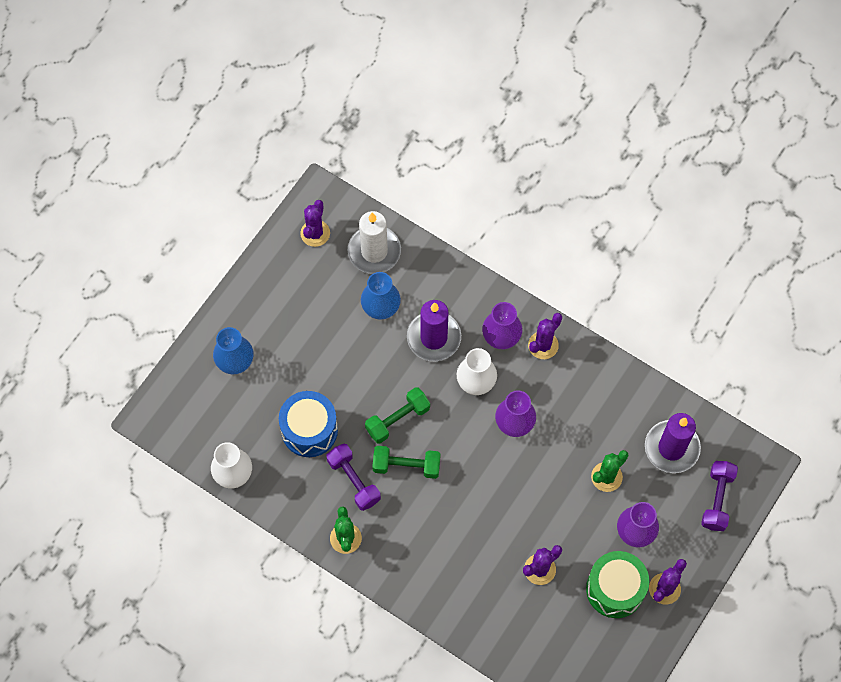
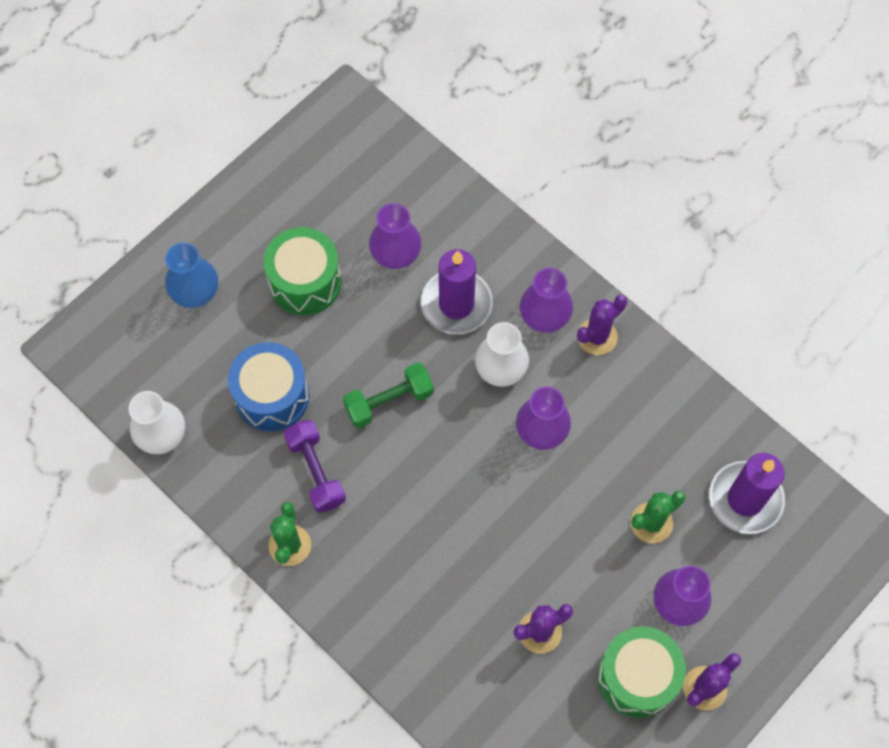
camera: 10 degrees right, 0 degrees up
(315, 233) = (330, 150): purple cactus -> none
(316, 339) = (305, 282): none -> green drum
(374, 251) = (401, 183): white candle -> none
(381, 306) = (395, 254): blue vase -> purple vase
(406, 466) = (388, 463): green dumbbell -> none
(717, 499) = (796, 579): purple dumbbell -> none

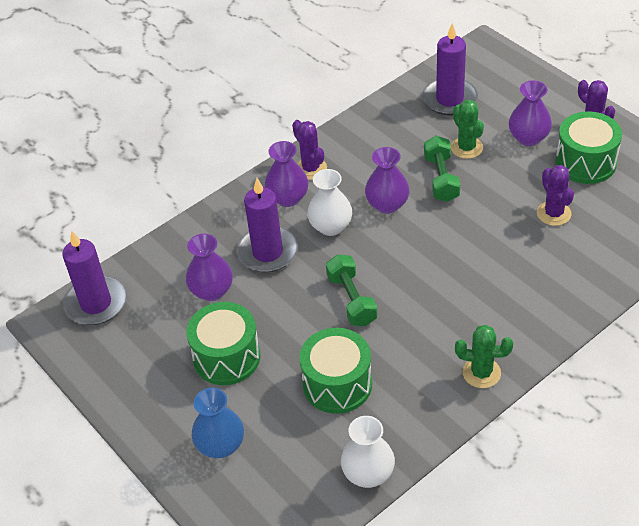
camera: 80 degrees left, 20 degrees down
(272, 396) = (337, 384): blue drum -> green drum
(316, 471) = (413, 352): purple dumbbell -> none
(373, 142) = (96, 303): none -> purple candle
(592, 493) = (441, 178): none -> green dumbbell

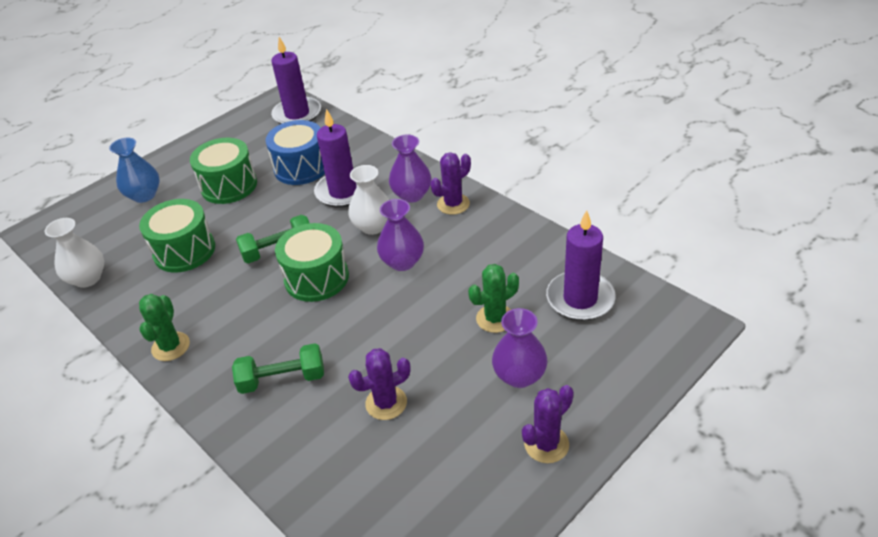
camera: 85 degrees right, 5 degrees down
(212, 291) = (301, 167): purple vase -> blue drum
(441, 178) = (442, 300): green dumbbell -> green dumbbell (282, 379)
(585, 162) = (478, 436): green drum -> green drum (316, 278)

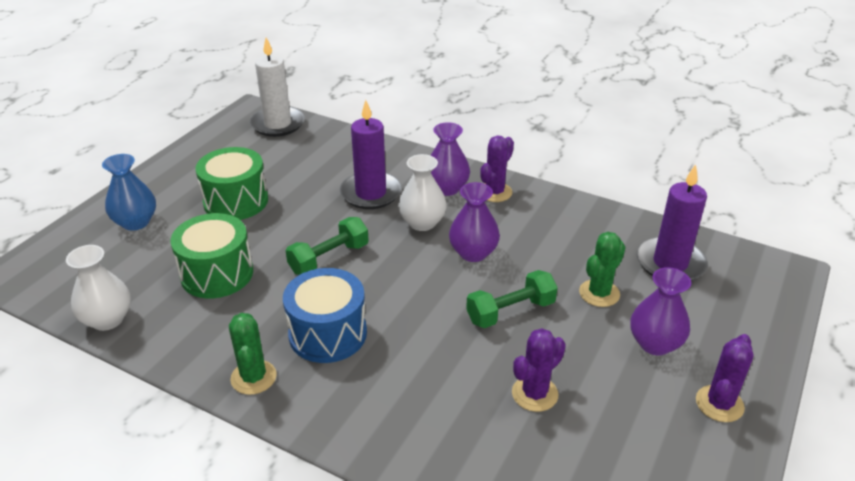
camera: 20 degrees left, 5 degrees down
(282, 379) = (406, 390): green dumbbell -> green dumbbell (510, 311)
(297, 114) = (277, 124): purple candle -> white candle
(301, 167) = (311, 175): blue drum -> blue drum (328, 334)
(316, 278) = (388, 281): green drum -> none

